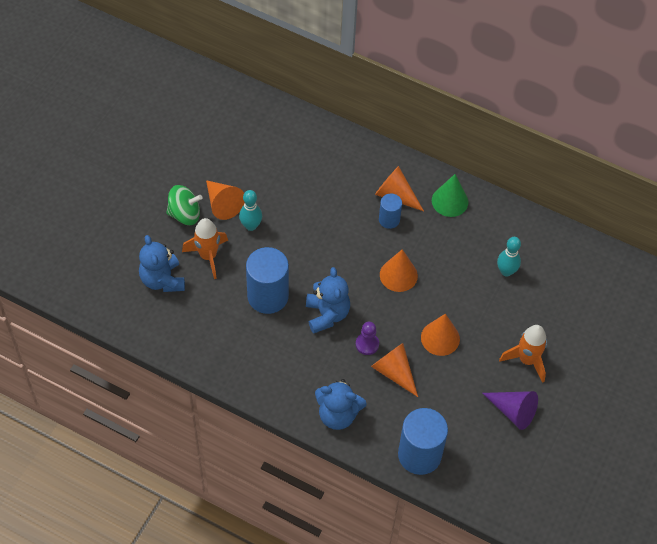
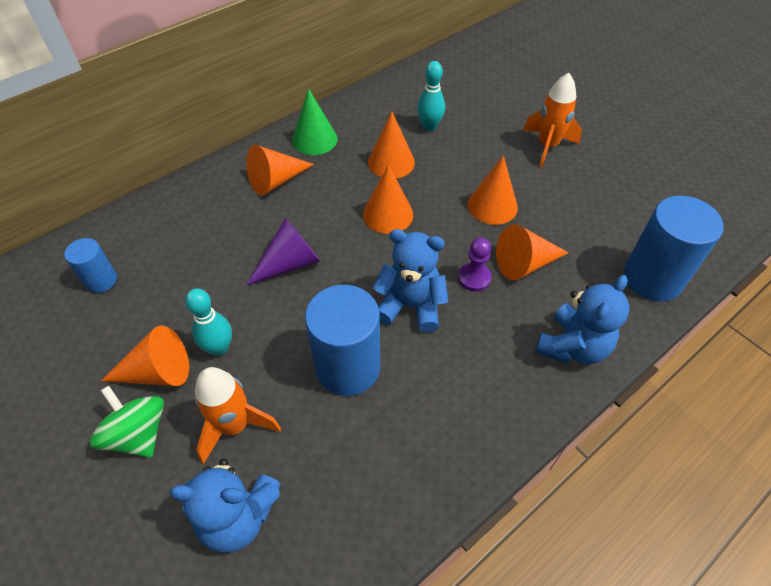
camera: 65 degrees left, 5 degrees down
(185, 214) = (138, 434): green spinning top -> green spinning top turned 60 degrees counterclockwise
(389, 219) = (305, 197): blue cylinder -> blue cylinder (101, 280)
(452, 259) = (391, 162): none -> orange cone
(513, 411) = (610, 177): purple cone -> purple cone (290, 263)

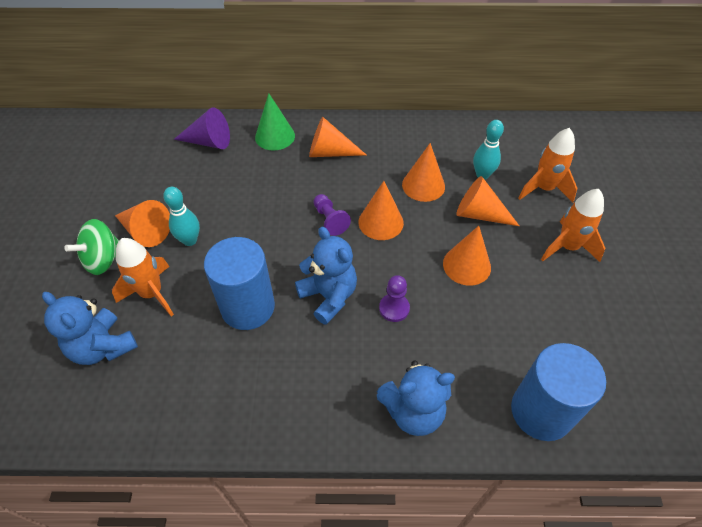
camera: 40 degrees right, 0 degrees up
(101, 280) = (170, 155): blue cylinder -> none
(138, 434) = (103, 260): green spinning top -> green spinning top turned 135 degrees counterclockwise
(290, 263) = (282, 214): purple cone -> purple cone (209, 142)
(314, 139) = (385, 137): green cone -> green cone (275, 136)
(341, 240) = (330, 220): none -> purple pawn
(486, 111) = (544, 189): none -> orange rocket
(525, 264) = (444, 325): orange cone -> orange cone (479, 214)

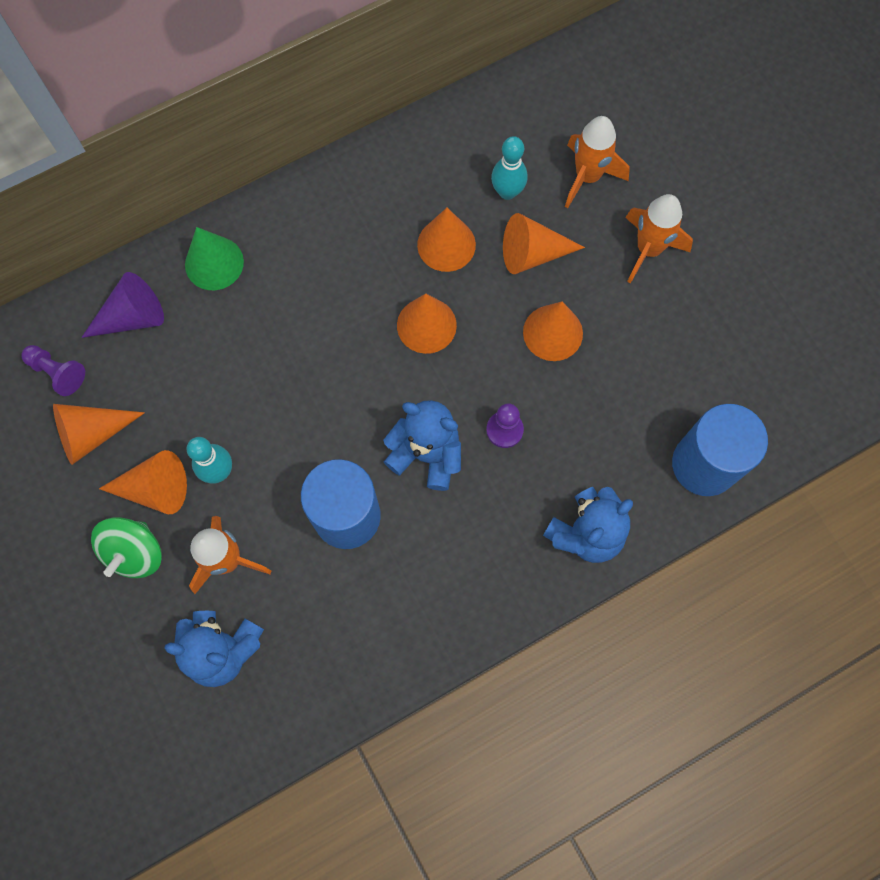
camera: 30 degrees left, 20 degrees up
(330, 152) = (302, 252): orange cone -> orange cone (92, 434)
(330, 220) = (366, 354): purple pawn -> purple pawn (57, 372)

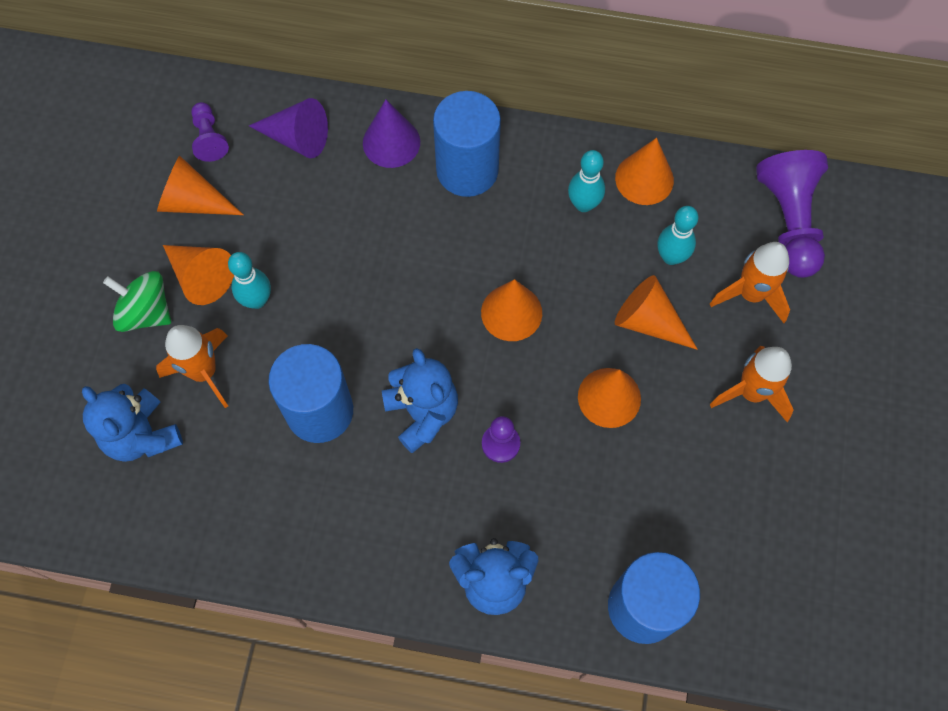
camera: 40 degrees right, 5 degrees down
(135, 552) = (146, 312): green spinning top -> green spinning top turned 60 degrees clockwise
(214, 263) = (391, 142): green cone -> purple cone
(295, 240) = (467, 170): none -> blue cylinder
(408, 200) = (583, 204): none -> turquoise bowling pin
(446, 244) = (583, 261): orange cone -> orange cone (644, 179)
(569, 101) = (789, 222): none -> purple pawn

